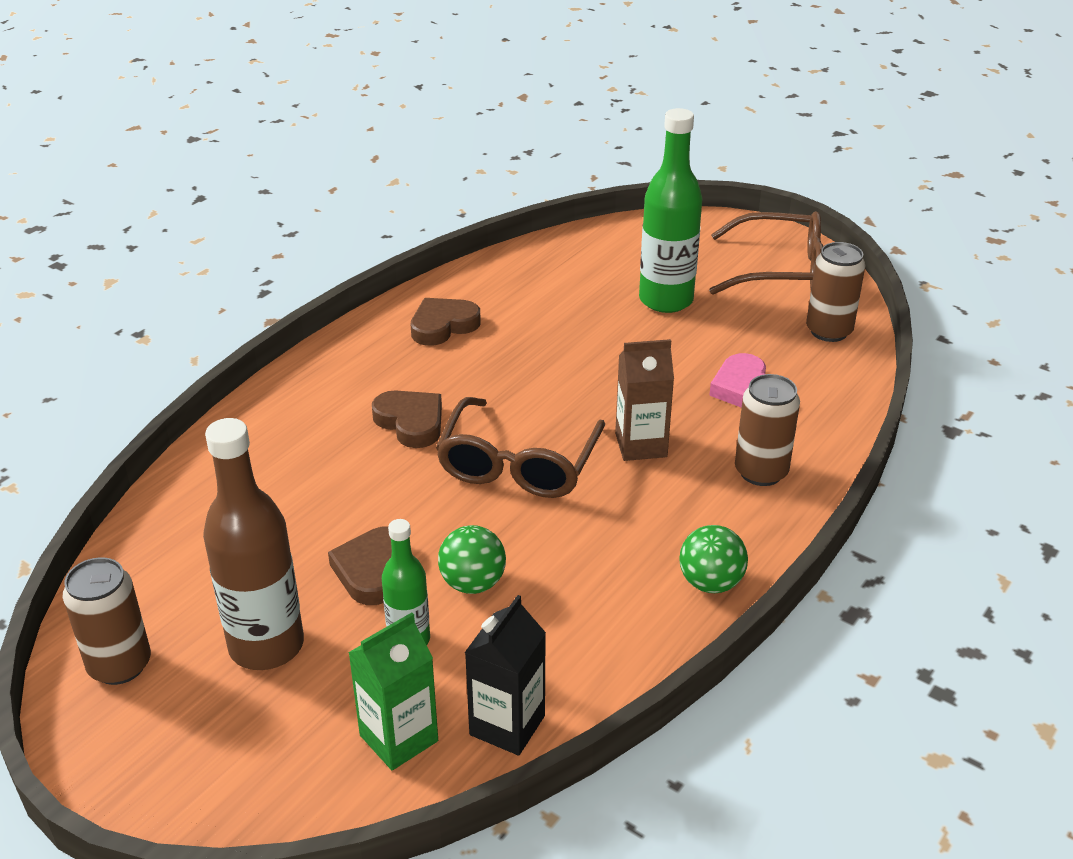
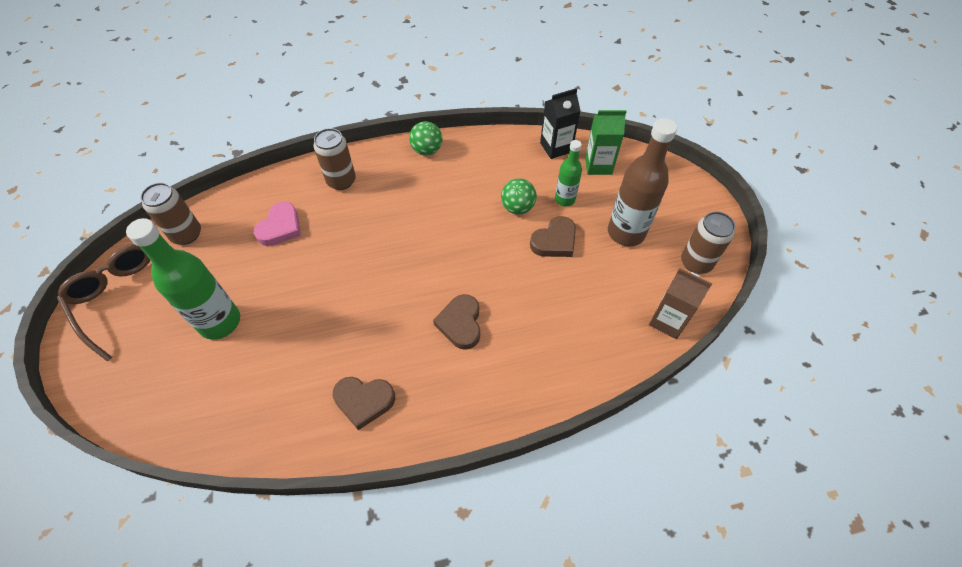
camera: 140 degrees left, 20 degrees up
(518, 464) = (436, 256): brown glasses -> none
(641, 445) = (369, 229): brown carton -> brown carton (668, 321)

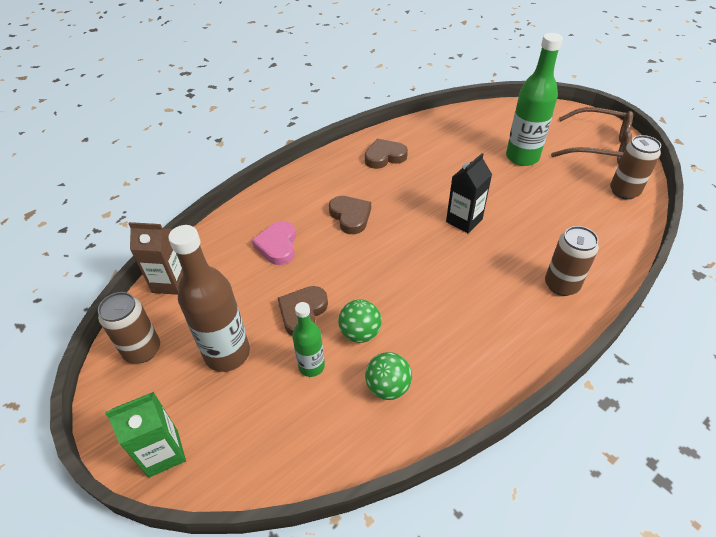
camera: 155 degrees right, 10 degrees down
(280, 227) = (561, 224): pink heart -> pink heart (277, 246)
(427, 150) = (512, 361): green ball -> green ball (388, 387)
(556, 147) = (356, 443): black carton -> black carton (464, 220)
(598, 165) = (287, 437): green carton -> green carton (163, 453)

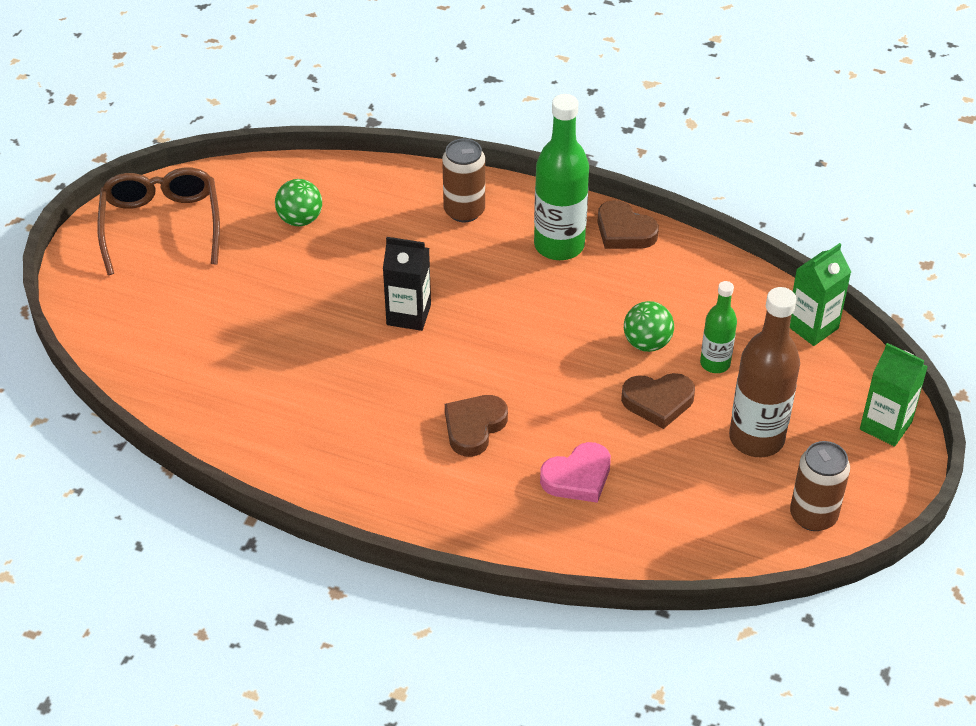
camera: 120 degrees left, 0 degrees up
(170, 282) = (714, 553): brown carton -> none
(299, 465) = (812, 327): none -> green carton
(384, 157) = (317, 443): brown heart -> brown heart (624, 231)
(388, 387) = (691, 299): green ball -> green ball (300, 219)
(522, 157) = (232, 294): green bottle -> green bottle (559, 245)
(624, 191) = (258, 188): brown can -> none

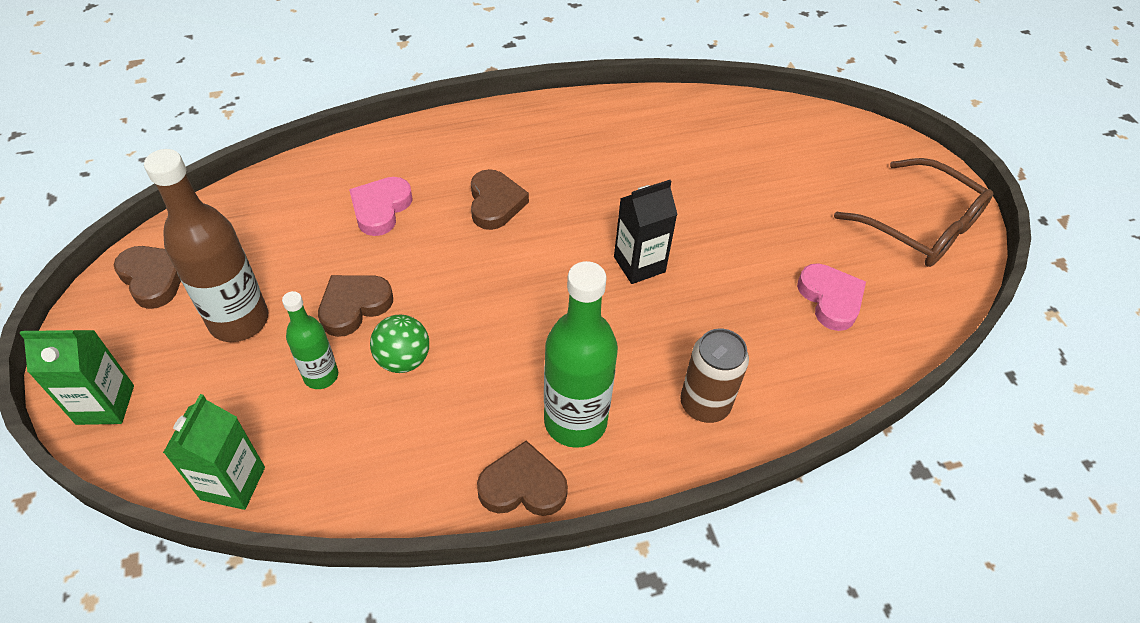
camera: 140 degrees right, 5 degrees up
(300, 219) = (830, 299): green ball -> pink heart
(813, 516) = (153, 278): brown can -> brown heart

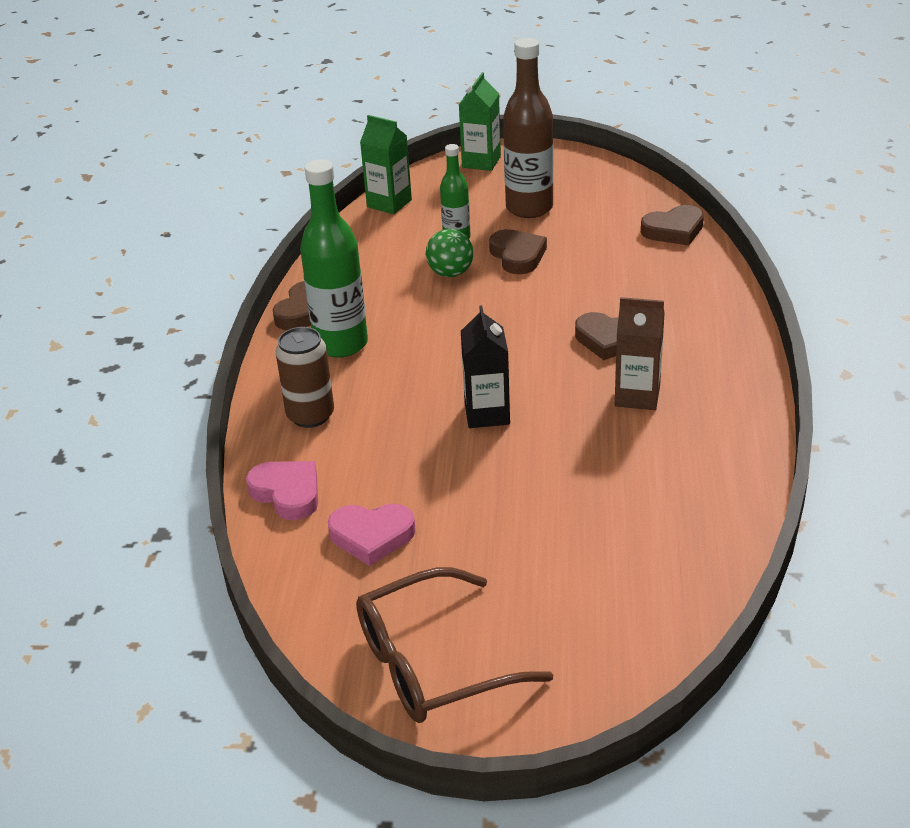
camera: 115 degrees right, 15 degrees down
(153, 278) = (590, 176): brown heart -> brown heart (674, 230)
(381, 208) = (628, 277): pink heart -> pink heart (287, 493)
(573, 173) = (637, 396): none -> brown carton

